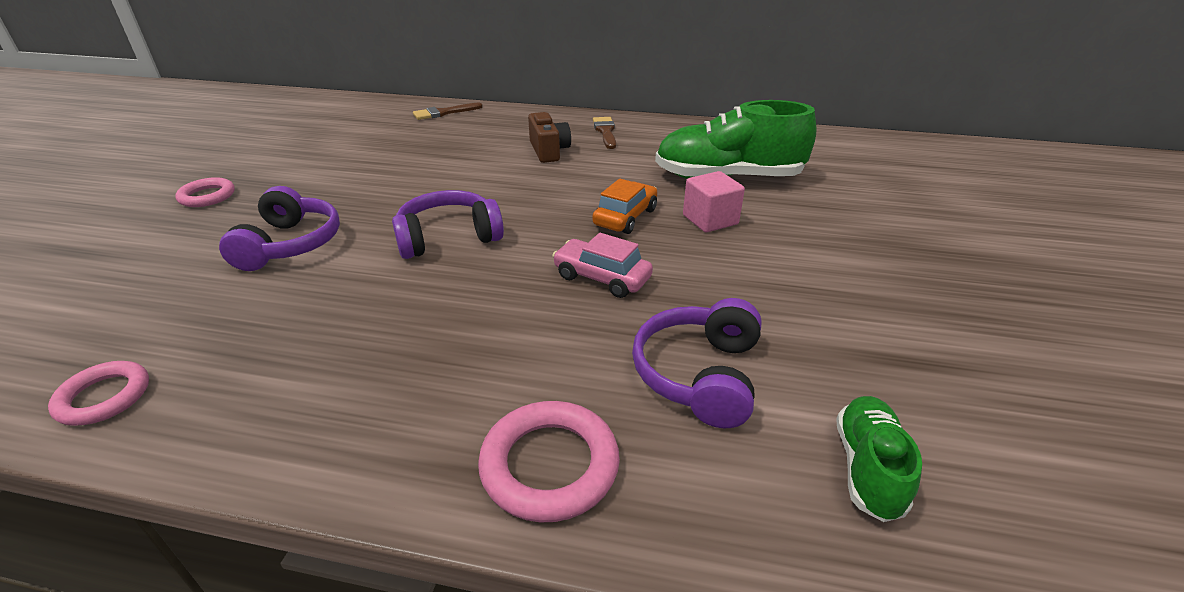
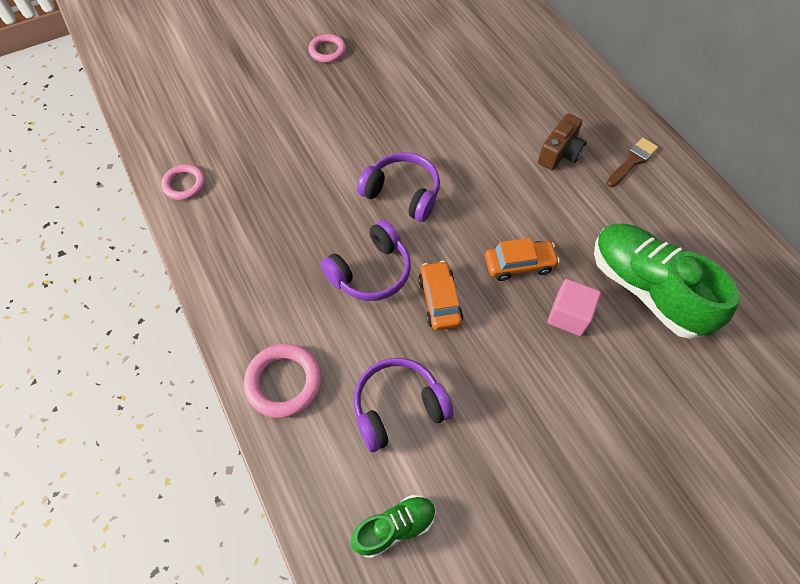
camera: 50 degrees right, 25 degrees up
(290, 244) = (326, 132): purple headphones -> purple headphones (371, 271)
(444, 113) = (544, 47): brown brush -> none
(602, 278) = (439, 300): pink car -> orange car

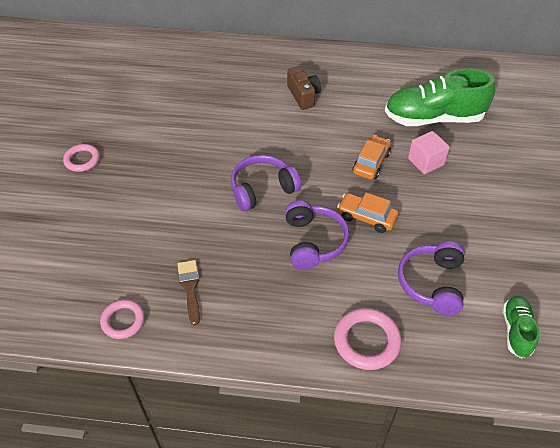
camera: 55 degrees left, 10 degrees down
(632, 161) = (339, 69): brown brush -> brown brush (190, 288)

